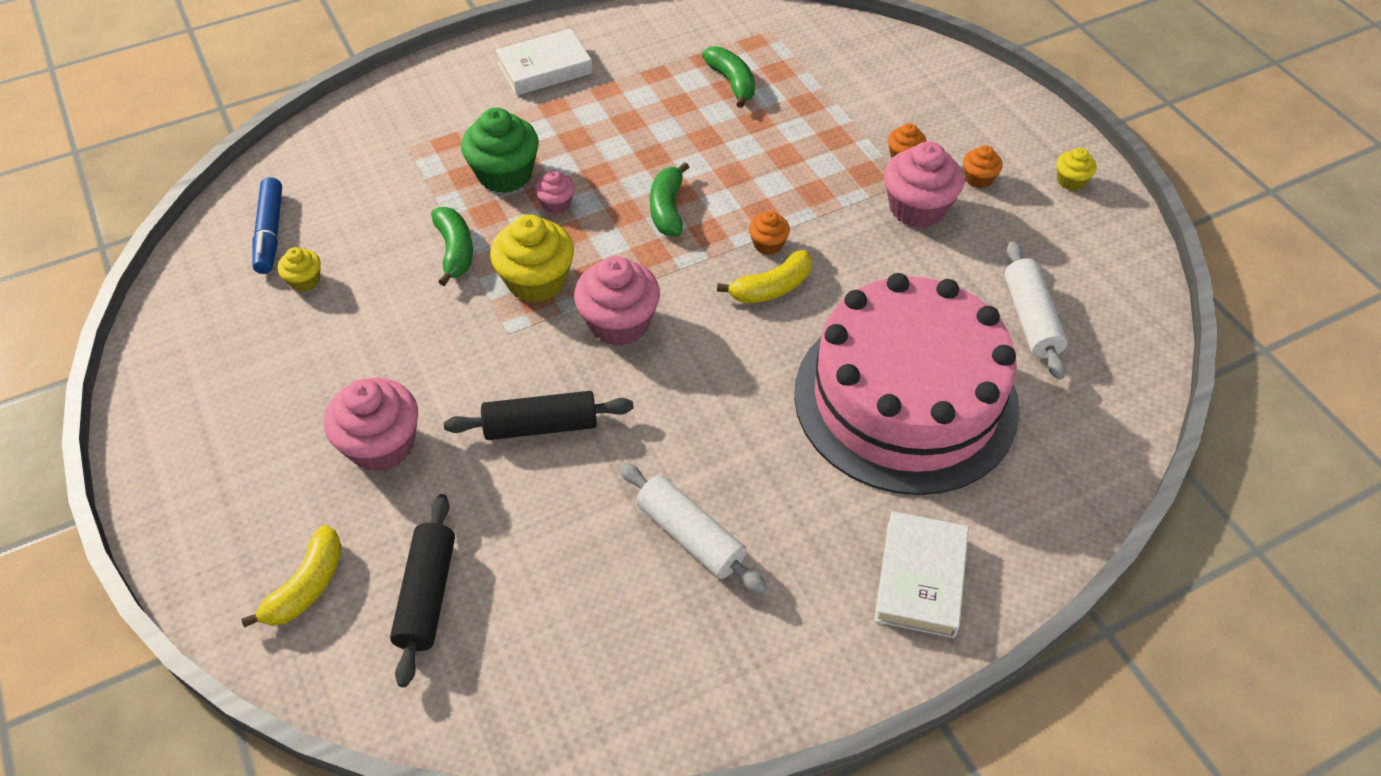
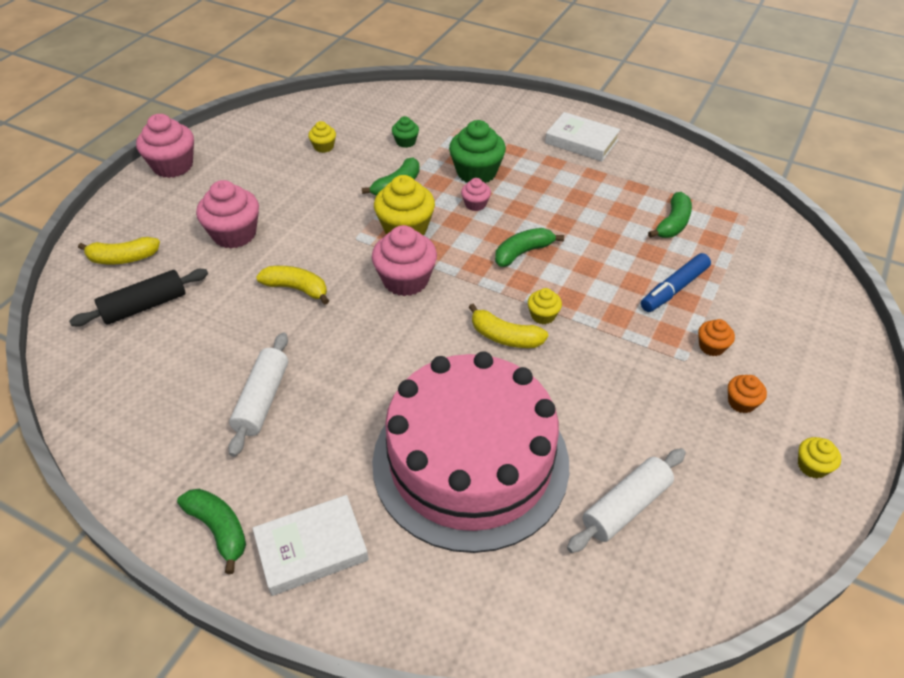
camera: 55 degrees right, 5 degrees down
(270, 233) = (345, 118): blue marker -> blue marker (674, 289)
(383, 203) = (405, 142): none -> green cupcake
(541, 426) = (296, 288): black rolling pin -> yellow banana
(768, 244) = (543, 315): orange cupcake -> yellow cupcake
(841, 652) = (219, 529): none -> green banana
(917, 208) = (666, 379): pink cupcake -> pink cupcake (173, 166)

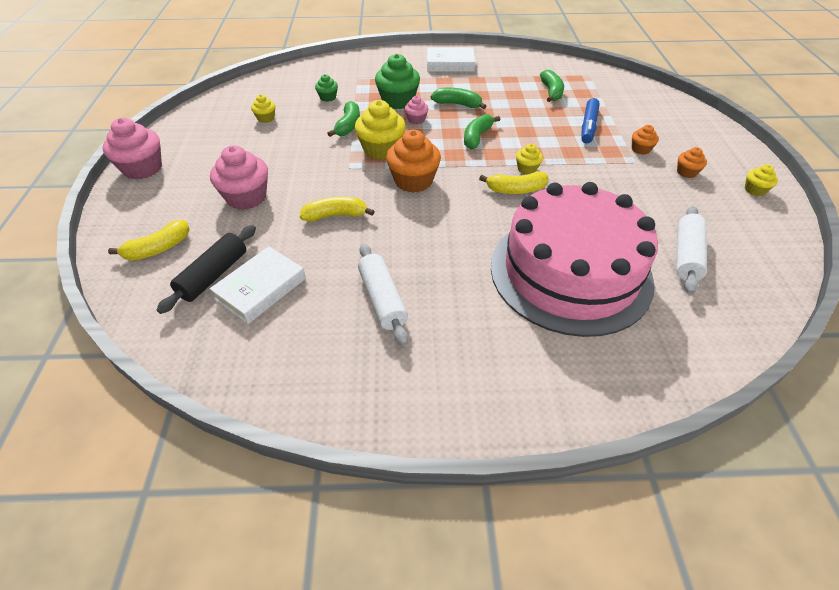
camera: 30 degrees left, 0 degrees up
(219, 529) = (437, 404): green banana -> green banana (457, 104)
(311, 548) = (520, 381): white book -> white book (260, 288)
(405, 280) = (413, 181): pink cupcake -> orange cupcake

